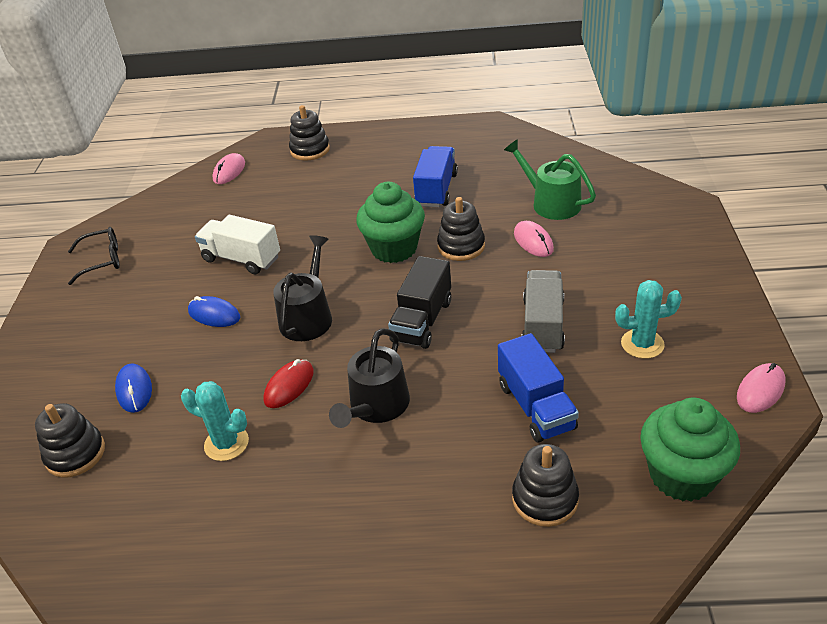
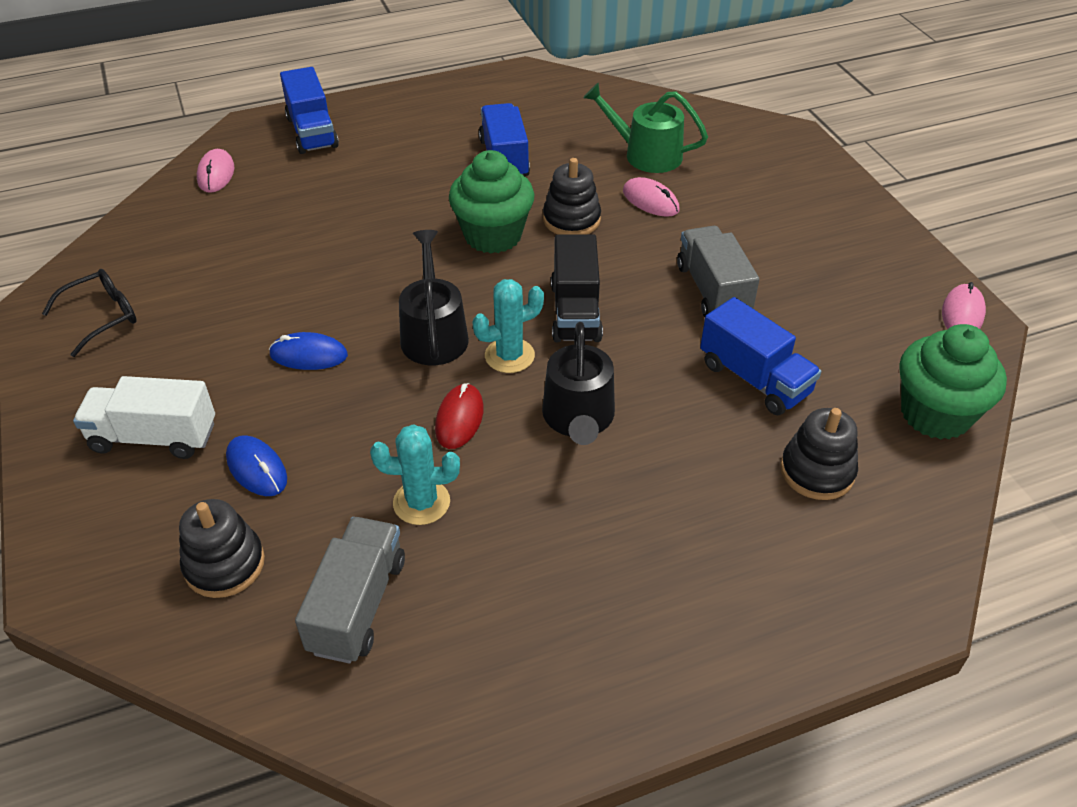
camera: 25 degrees left, 5 degrees up
(141, 508) = (357, 605): none -> grey truck
(241, 259) = (303, 280): white truck -> white truck (154, 437)
(310, 150) = (312, 132): black stacking toy -> blue truck
(642, 344) = (826, 290): turquoise cactus -> turquoise cactus (509, 356)

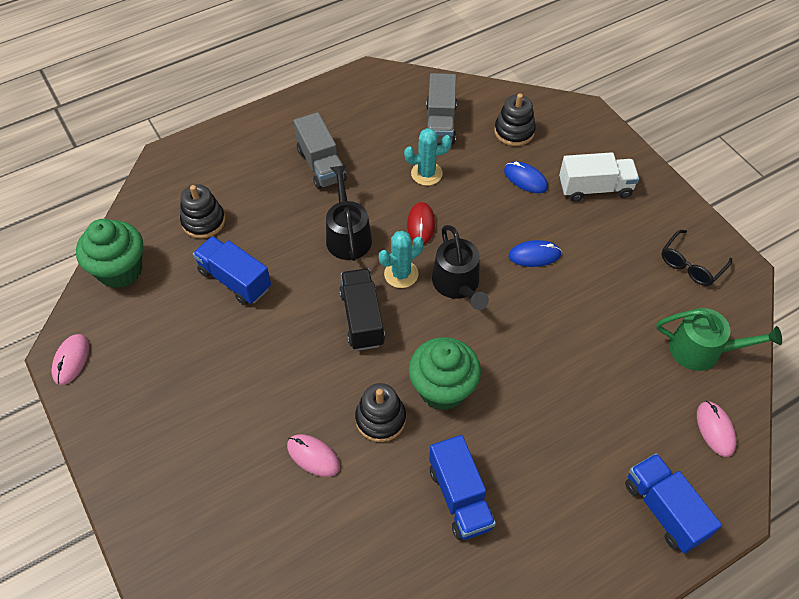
camera: 170 degrees right, 10 degrees up
(646, 154) = (321, 529): green watering can -> green watering can (702, 350)
(713, 291) = (260, 355): grey truck -> grey truck (321, 165)

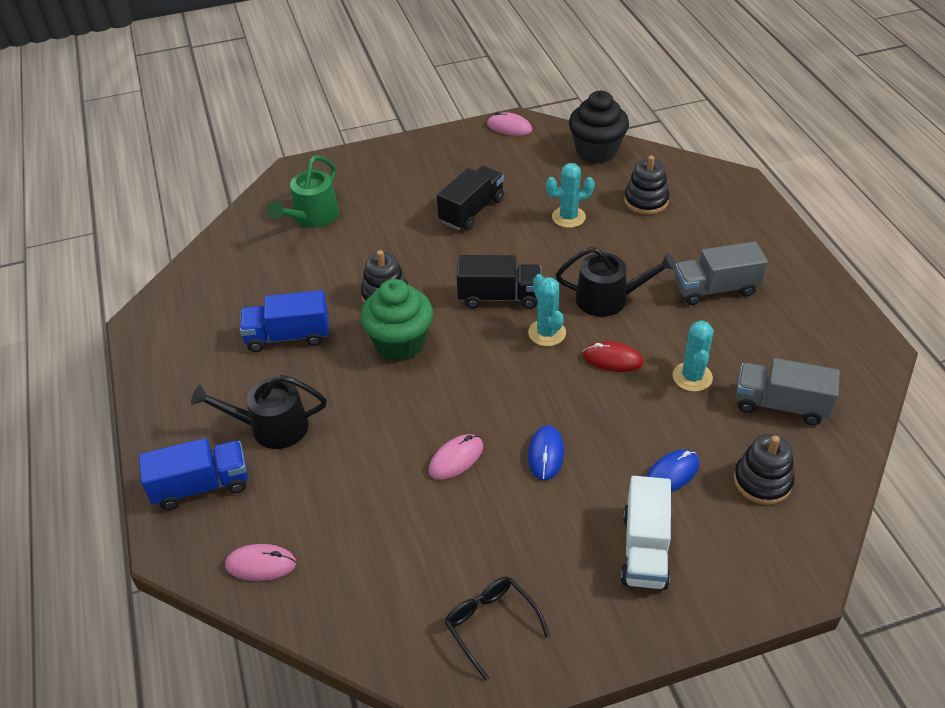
camera: 105 degrees right, 10 degrees down
(120, 270) = (596, 151): green cupcake -> black cupcake
(233, 368) = (472, 211): none -> black truck
(235, 280) = (568, 217): blue truck -> turquoise cactus
(313, 456) = (368, 251): pink mouse -> pink mouse (456, 459)
(458, 284) = (521, 376): black watering can -> black watering can (271, 427)
(702, 350) = (362, 589): green watering can -> green watering can (312, 217)

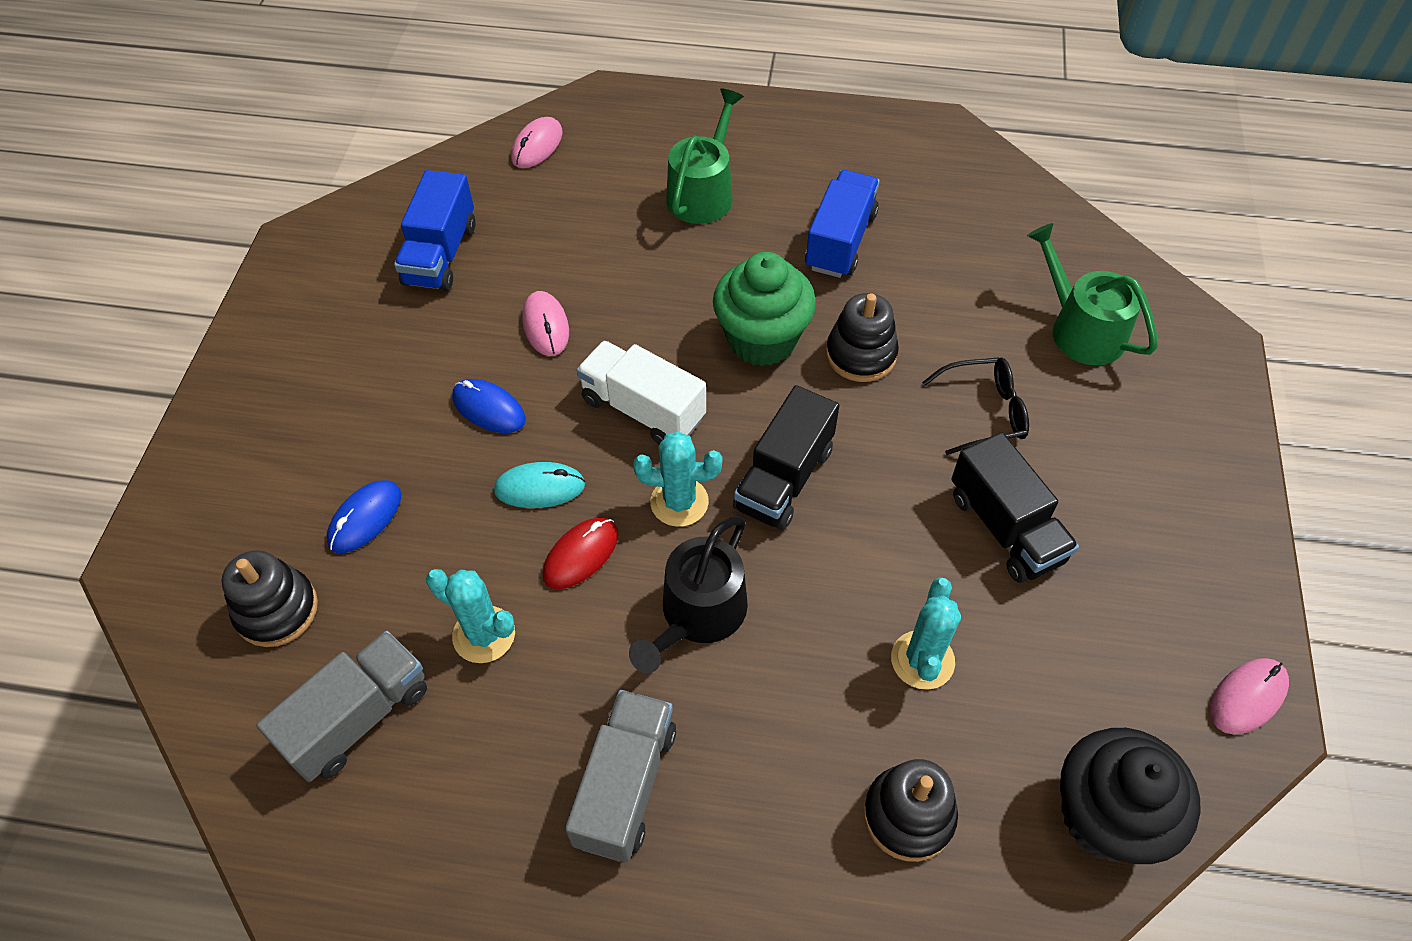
camera: 115 degrees right, 10 degrees up
(201, 486) = (662, 127): blue truck -> blue truck (441, 254)
(271, 427) = (703, 193): black watering can -> green watering can
(491, 625) = (337, 279): black glasses -> black glasses (983, 412)
(584, 398) = (540, 488): none -> turquoise mouse
(645, 549) = (302, 438): white truck -> white truck (643, 409)
(671, 474) = (365, 518): blue mouse -> blue mouse turned 45 degrees clockwise

